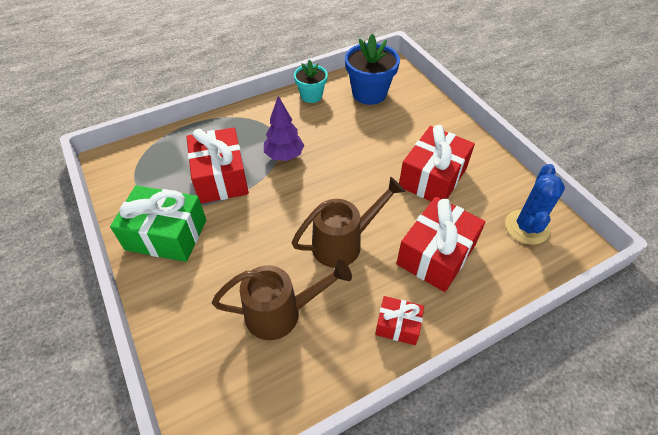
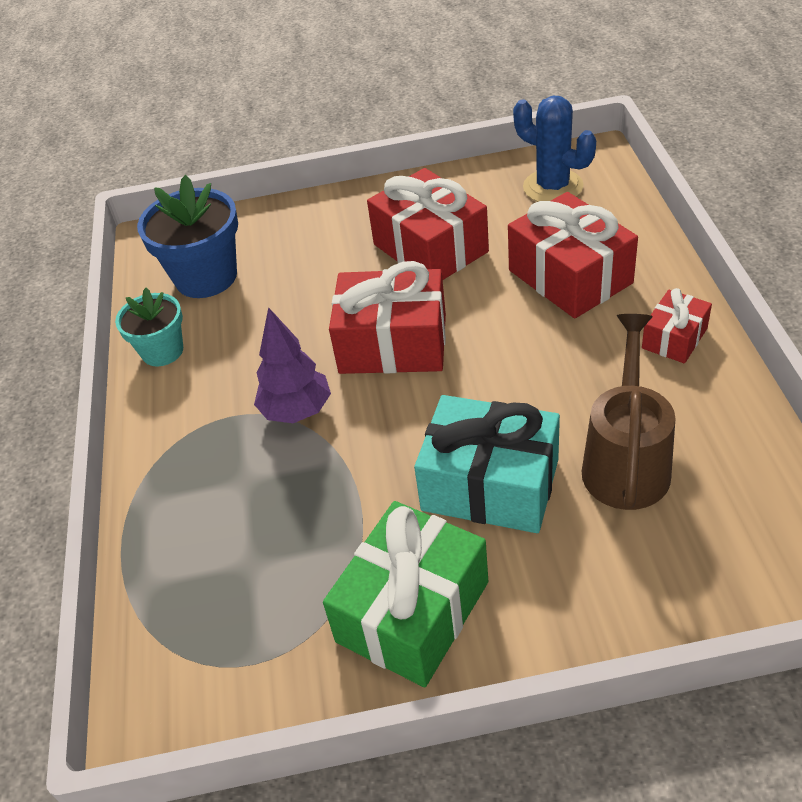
camera: 65 degrees left, 5 degrees down
(220, 177) = (303, 511): red gift -> red gift (393, 343)
(251, 249) = (490, 485): none -> turquoise gift
(344, 243) = (518, 367): brown watering can -> none

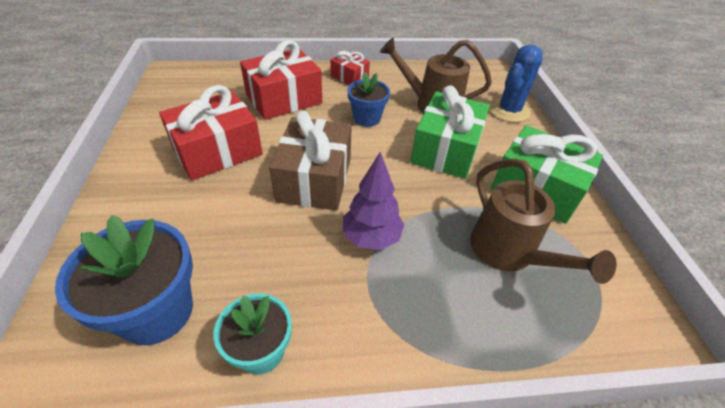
camera: 95 degrees left, 0 degrees up
(275, 557) = (509, 253): none -> brown watering can
(393, 343) = (314, 179): red gift -> brown gift
(490, 485) = (445, 150): turquoise gift -> green gift
(550, 377) = (367, 118): none -> blue flower pot
(553, 187) = (190, 92): blue cactus -> blue cactus (509, 111)

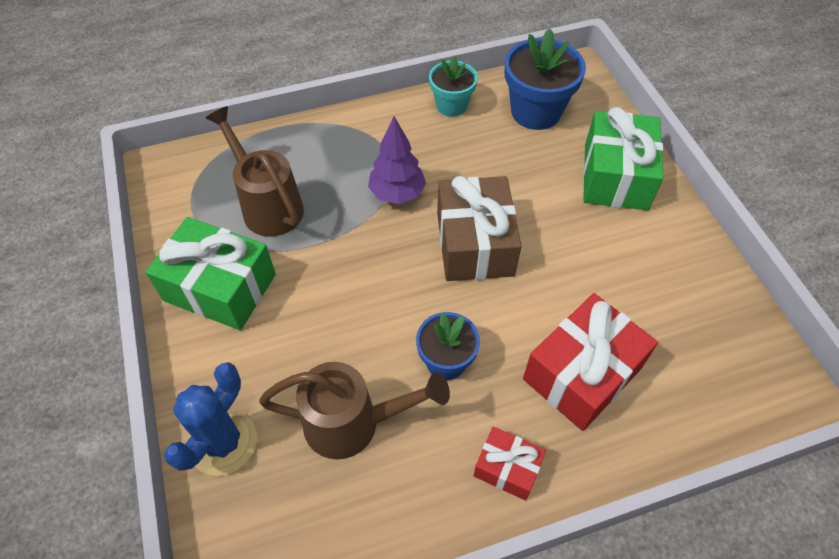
camera: 170 degrees right, 10 degrees up
(217, 151) = (601, 256): red gift -> none
(445, 150) = (328, 325): green gift -> green gift (615, 176)

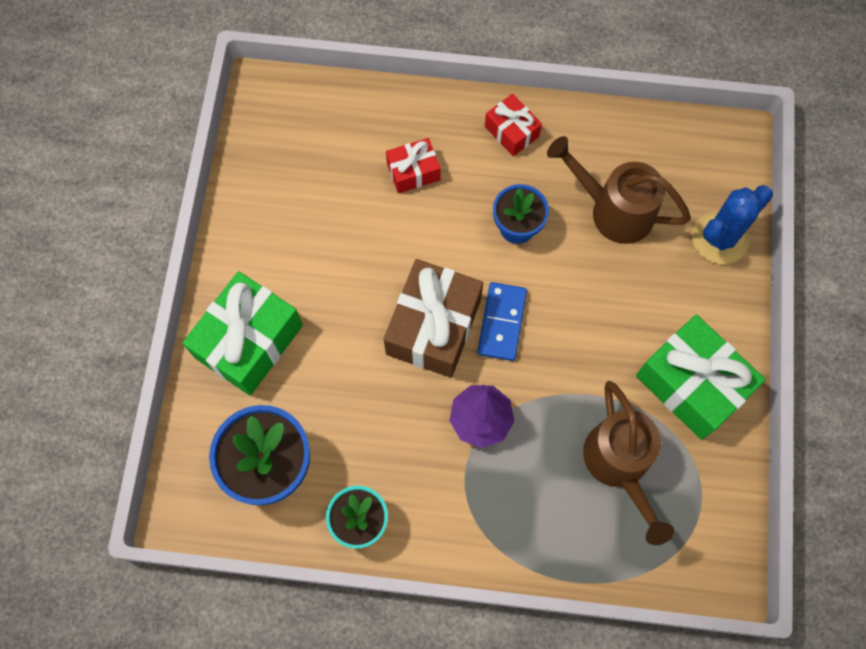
camera: 155 degrees left, 15 degrees up
(417, 270) = (501, 322): none -> blue domino
(582, 373) = (413, 172): red gift -> red gift, size x0.54

